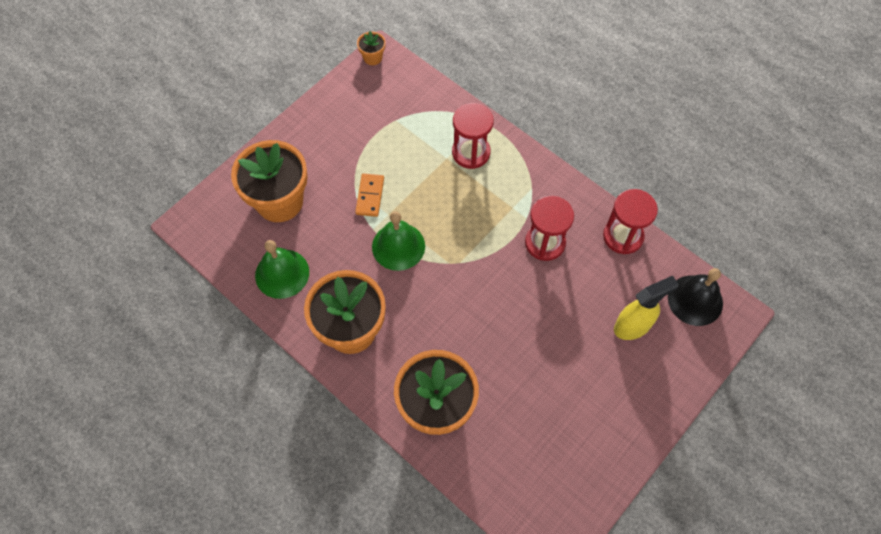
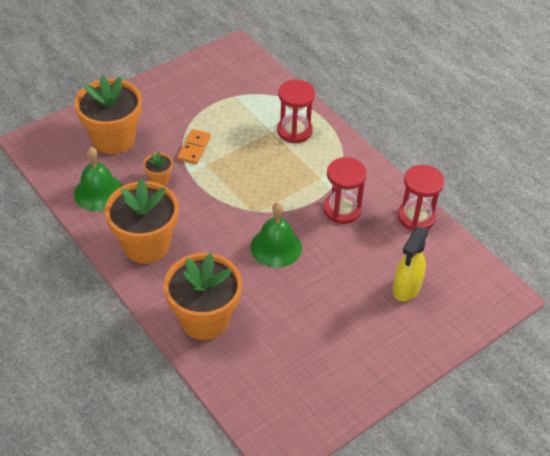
camera: 10 degrees right, 15 degrees down
(372, 57) = (228, 47): orange flower pot -> orange flower pot (159, 179)
(398, 246) = (208, 189): green bell -> green bell (276, 247)
(633, 326) = (406, 288): yellow spray bottle -> yellow spray bottle turned 135 degrees clockwise
(695, 300) = (471, 278): black bell -> none

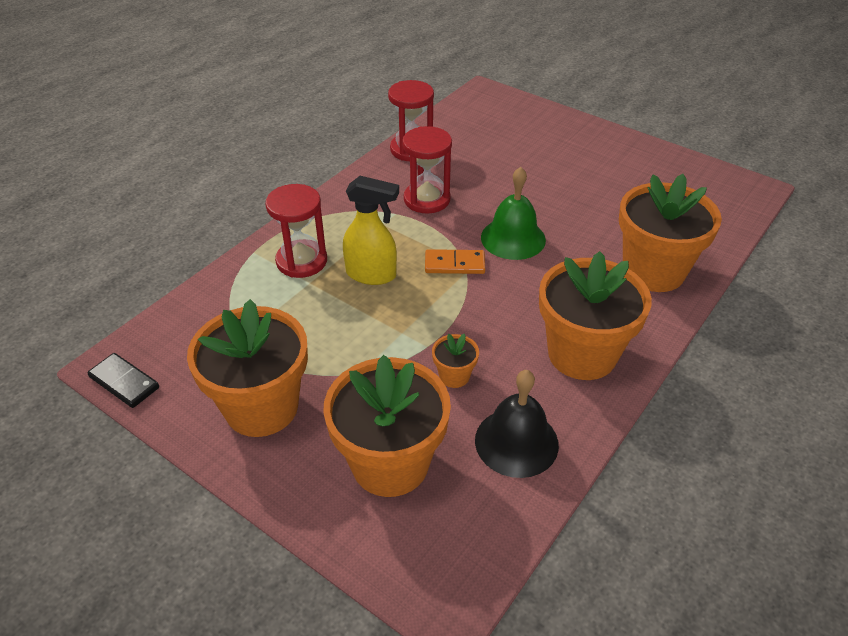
camera: 105 degrees left, 5 degrees down
(98, 192) = (516, 442): green bell -> black bell
(177, 98) = (261, 407): none -> orange flower pot
(194, 148) = (373, 354): orange domino -> orange domino (454, 264)
(220, 51) = (124, 382): none -> black domino
(406, 288) = (512, 144): yellow spray bottle -> yellow spray bottle (372, 274)

